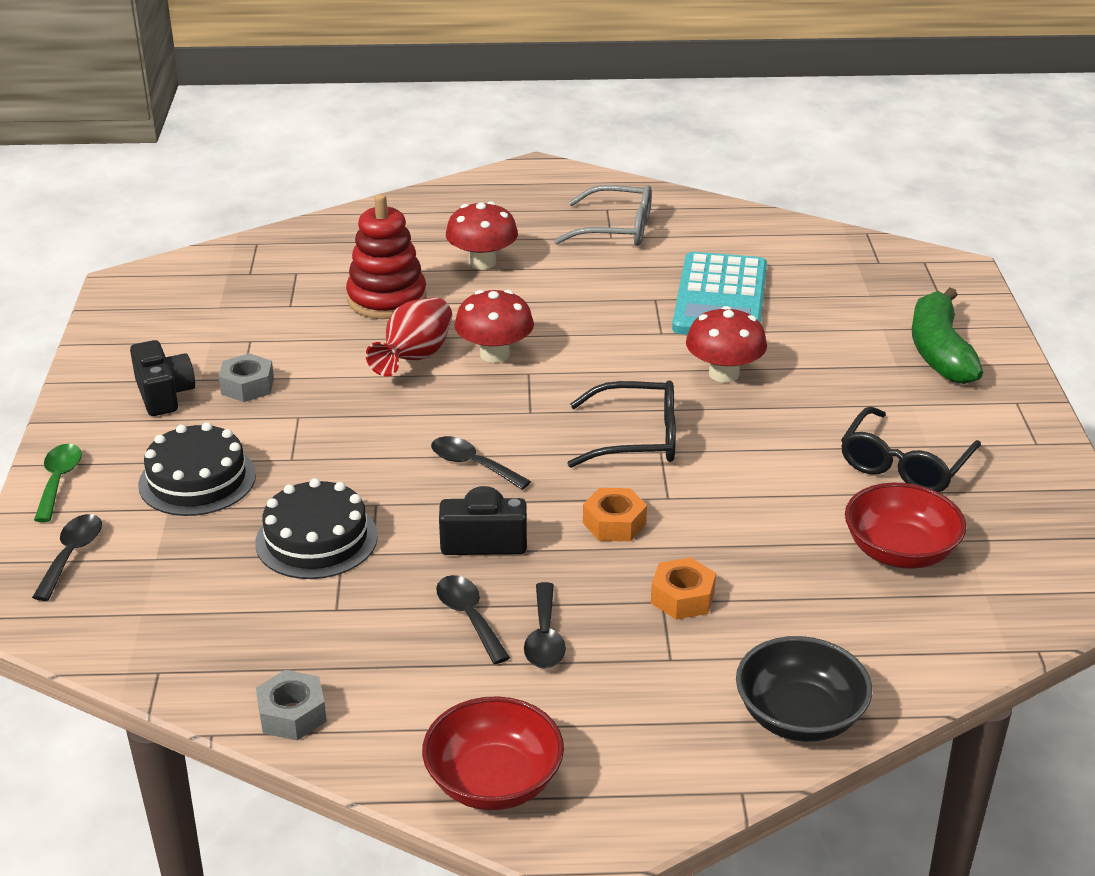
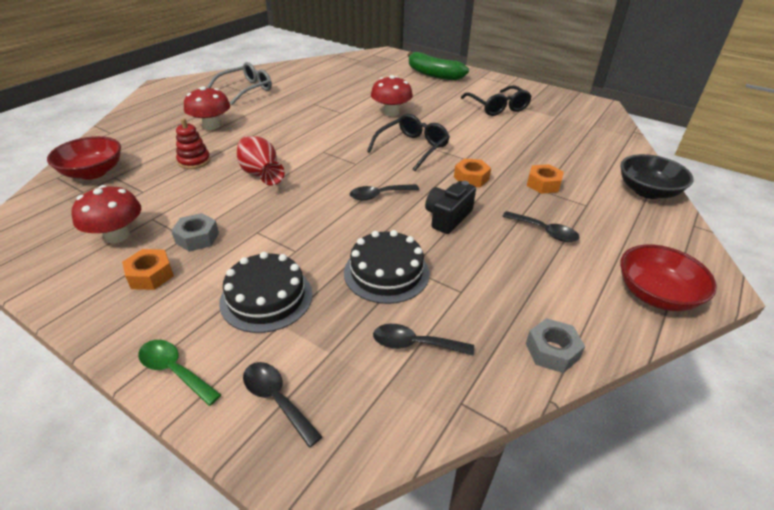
camera: 55 degrees left, 5 degrees up
(164, 394) = (150, 275): black camera -> orange nut
(387, 299) = (194, 161): red stacking toy -> red stacking toy, size x0.60
(469, 617) = (509, 247): black spoon -> black spoon (414, 344)
(494, 354) = (294, 153): red mushroom -> red mushroom (117, 236)
(721, 298) = (336, 92): turquoise calculator -> none
(900, 551) = (552, 129): red bowl -> red bowl (93, 172)

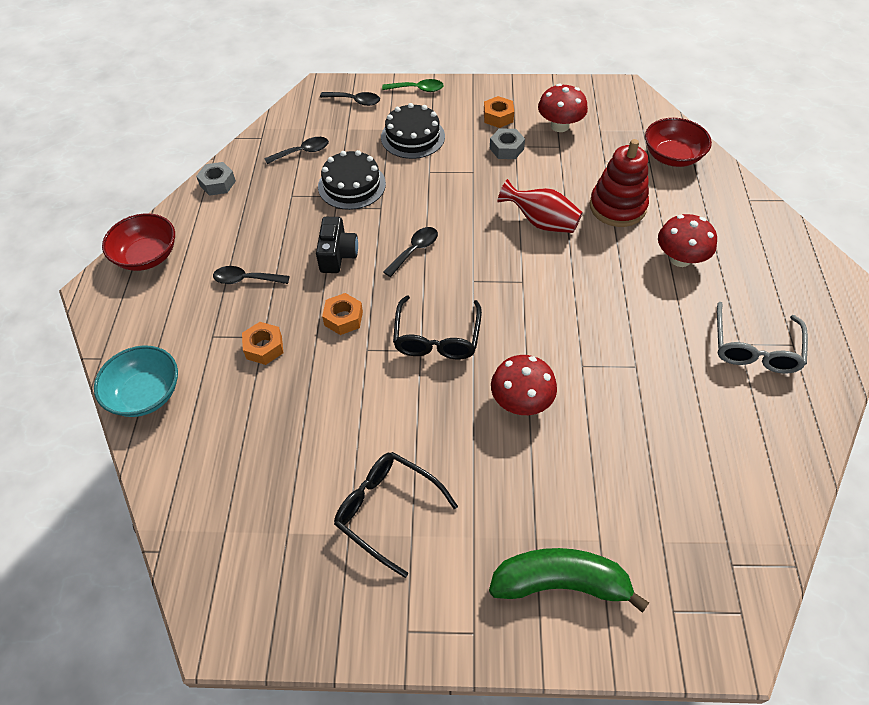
camera: 150 degrees right, 15 degrees up
(194, 161) = (617, 207): red stacking toy -> red stacking toy, size x1.67
(647, 191) = (145, 394): black bowl -> turquoise bowl

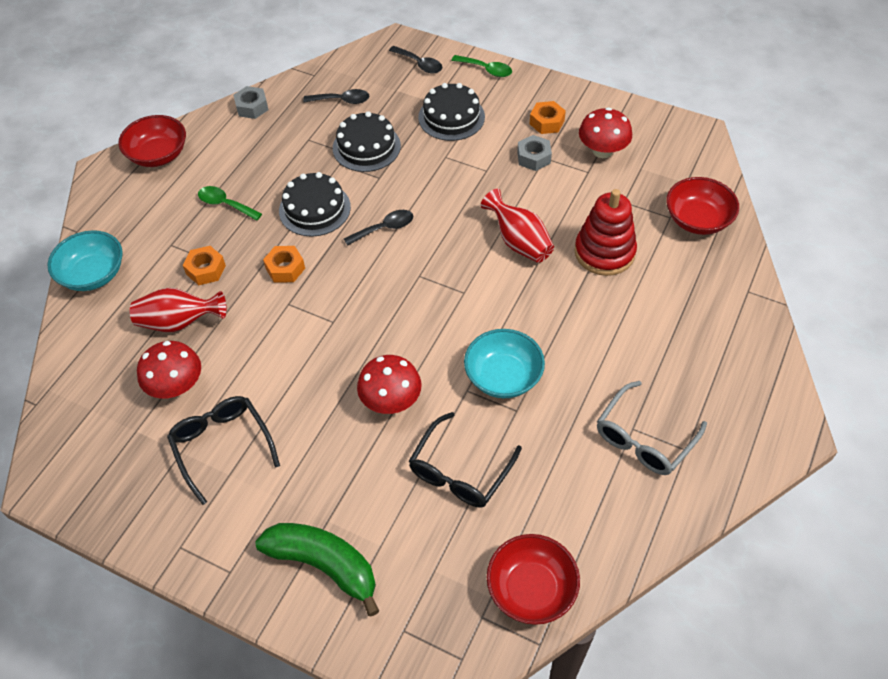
camera: 25 degrees right, 0 degrees up
(246, 279) = (225, 204): black spoon -> green spoon
(268, 407) = (179, 322): none -> red vase
(337, 255) = (314, 209): black camera -> black cake
(437, 338) = (354, 316): black glasses -> black glasses (460, 471)
(605, 341) = (503, 376): none -> turquoise bowl
(680, 258) = (631, 325): red mushroom -> red mushroom (176, 386)
(755, 519) = (531, 589): none -> red bowl

